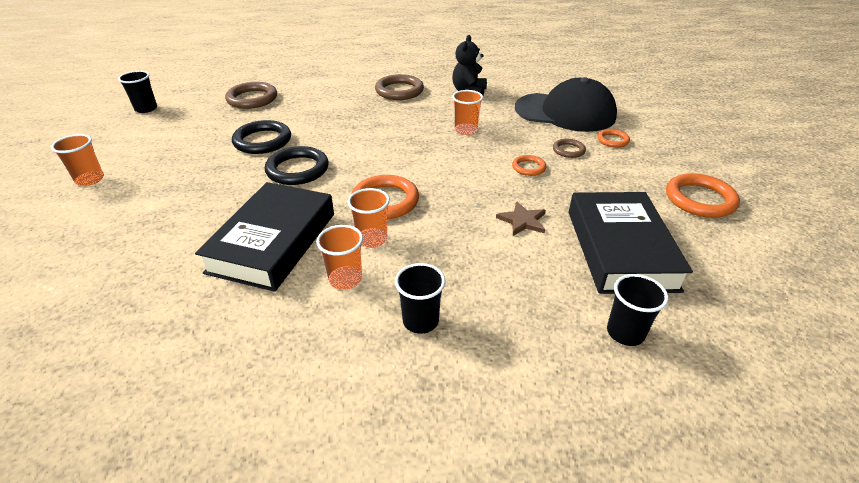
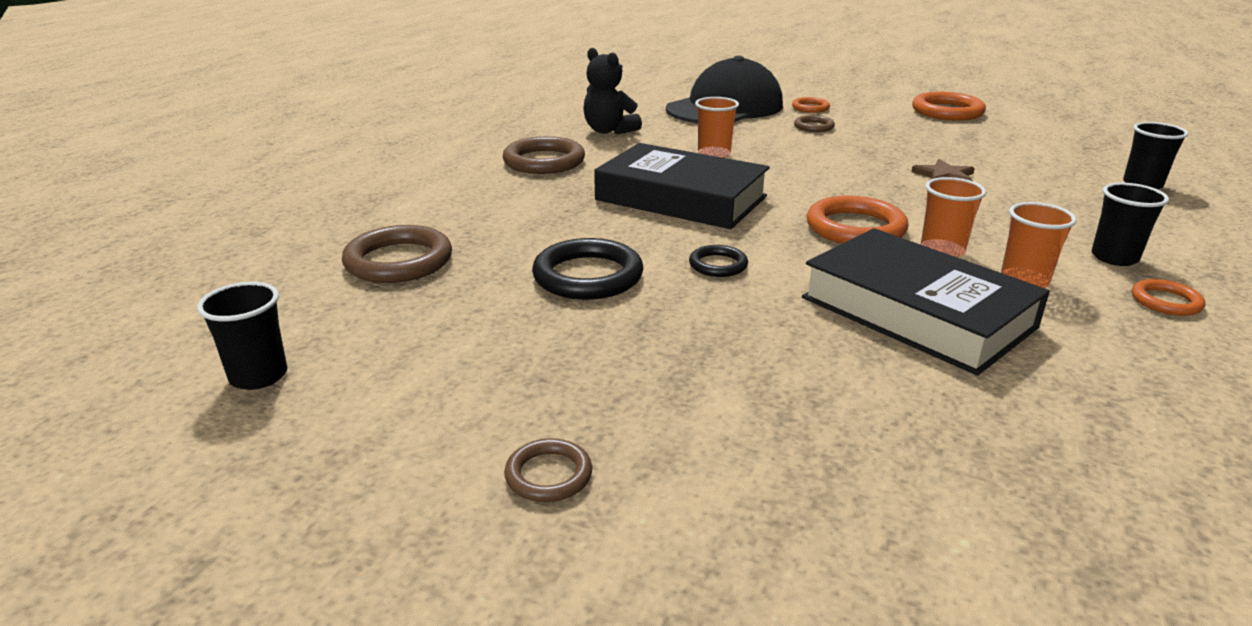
camera: 60 degrees left, 10 degrees down
(90, 179) = (548, 475): orange cup -> brown ring
(297, 169) = (718, 265): black ring -> black ring, size x0.55
(528, 167) = (835, 149): orange ring -> orange ring (1166, 301)
(620, 249) = (1015, 155): black book -> black book (681, 198)

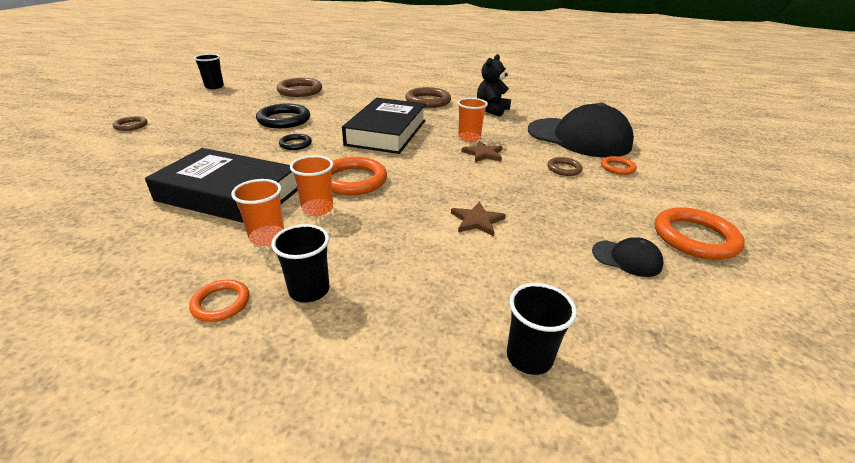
camera: 75 degrees right, 5 degrees up
(770, 154) = (483, 154): none -> brown star
(916, 312) = (229, 194): black book -> black book turned 75 degrees clockwise
(990, 136) = (626, 258): none -> black cap

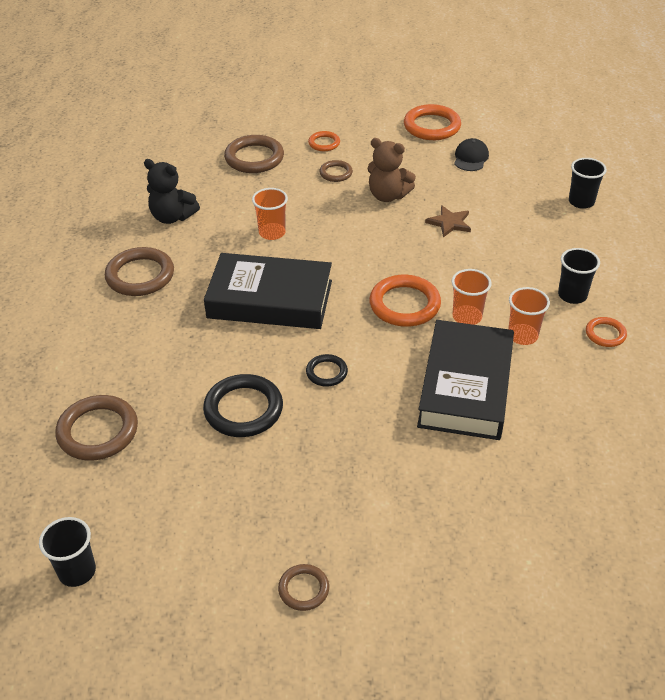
camera: 95 degrees left, 10 degrees up
(483, 154) = (314, 222): brown star -> none
(528, 191) = (388, 195): none -> brown teddy bear
(579, 138) = (254, 158): black cap -> brown ring

